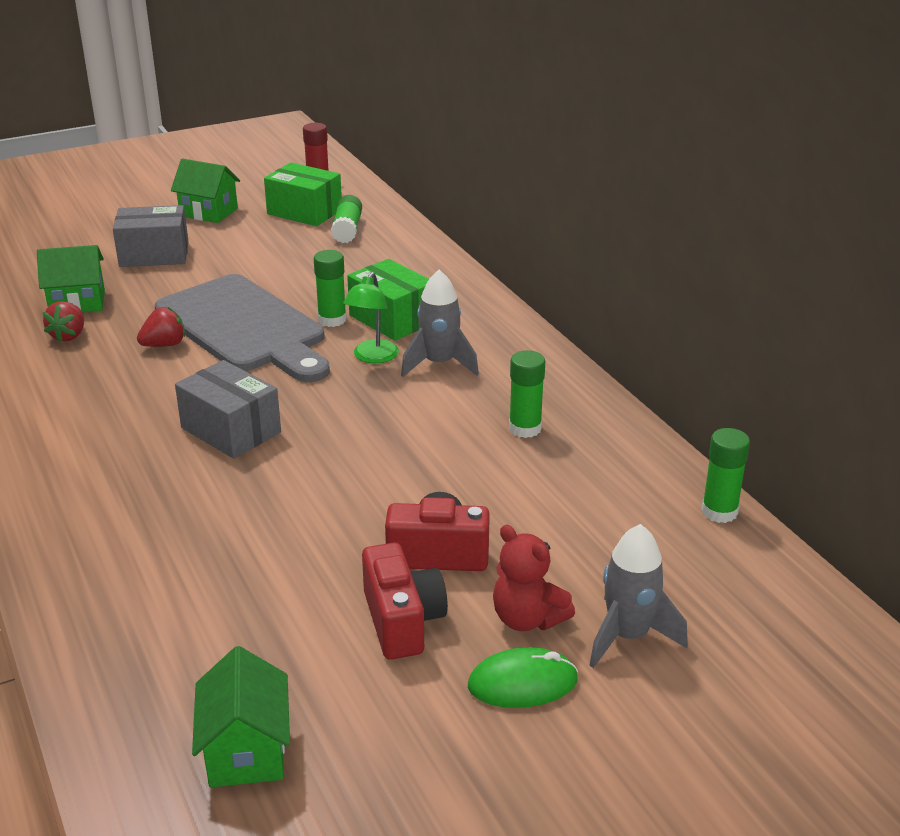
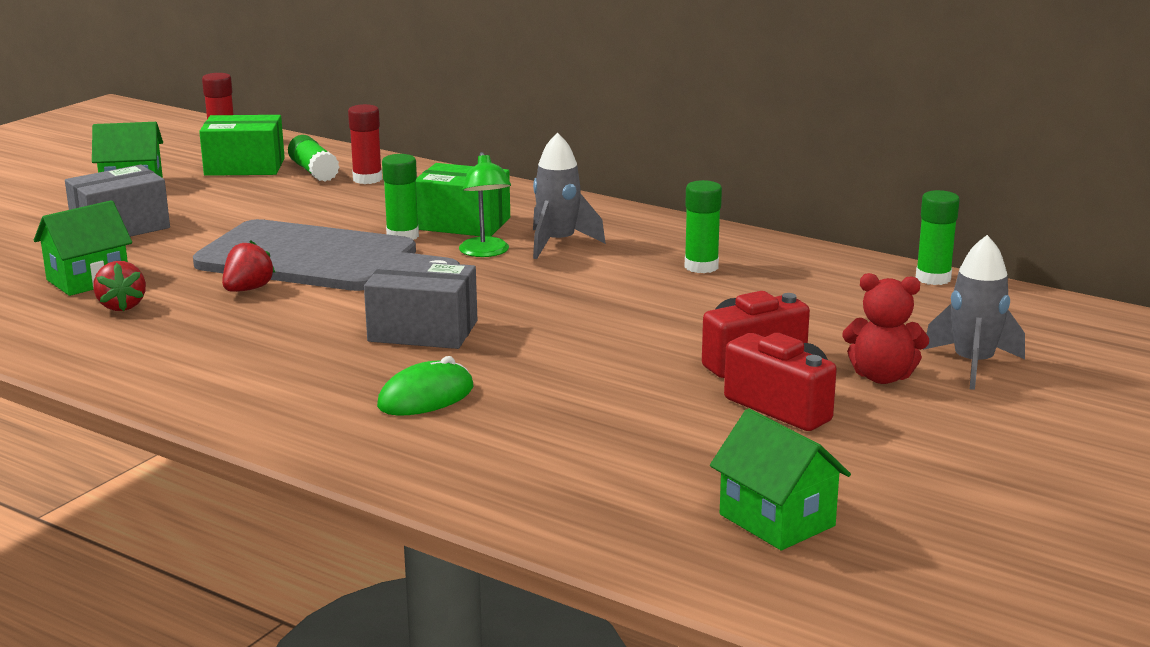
camera: 30 degrees left, 10 degrees down
(376, 249) = (367, 179): none -> red glue stick
(522, 683) = (935, 413): green mouse -> green mouse (426, 397)

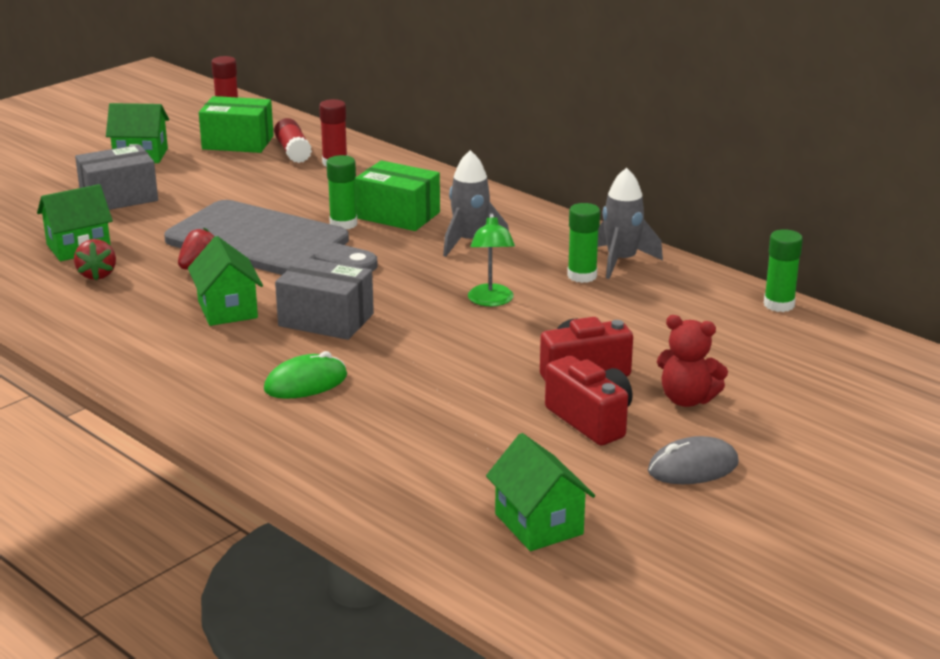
camera: 10 degrees right, 5 degrees up
(298, 329) = (227, 309): none -> green house
(314, 171) = (293, 151): green glue stick -> red glue stick
(485, 252) = (406, 246): green lamp -> green lamp (491, 301)
(925, 444) = (693, 467): none -> grey mouse
(973, 365) = (771, 395): grey rocket -> grey rocket (621, 261)

